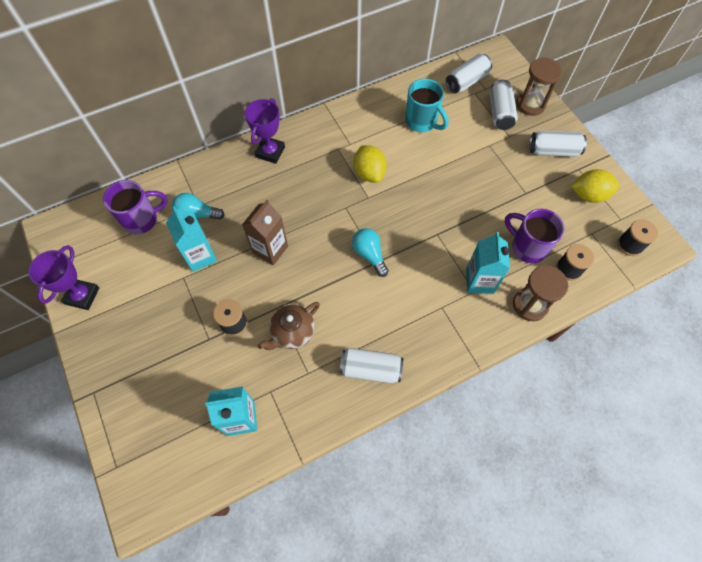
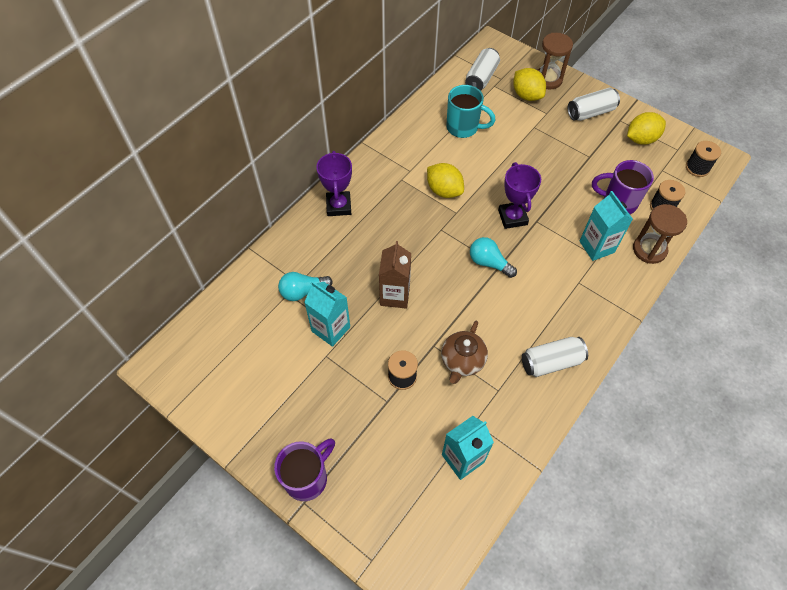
camera: 25 degrees left, 5 degrees down
(82, 296) = (233, 417): purple trophy -> purple trophy (512, 217)
(142, 219) = (249, 318): purple mug -> purple mug (307, 478)
(500, 113) = (526, 95): white can -> yellow lemon

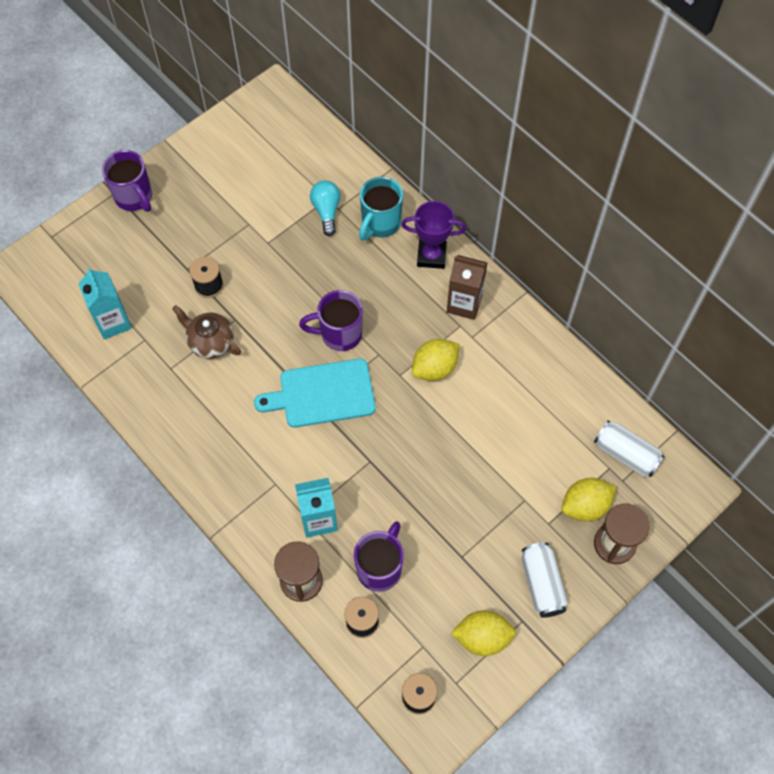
camera: 100 degrees right, 5 degrees up
(331, 329) = (276, 231): turquoise carton -> none
(395, 295) = (302, 293): brown carton -> brown carton (464, 304)
(429, 260) = (339, 334): none -> purple mug
(463, 128) = (534, 411): turquoise mug -> turquoise mug (380, 224)
(488, 263) = (322, 394): turquoise light bulb -> turquoise cutting board
(512, 217) = (380, 435): purple trophy -> none
(551, 362) = (186, 426): white can -> none
(641, 139) = (482, 637): yellow lemon -> yellow lemon turned 75 degrees counterclockwise

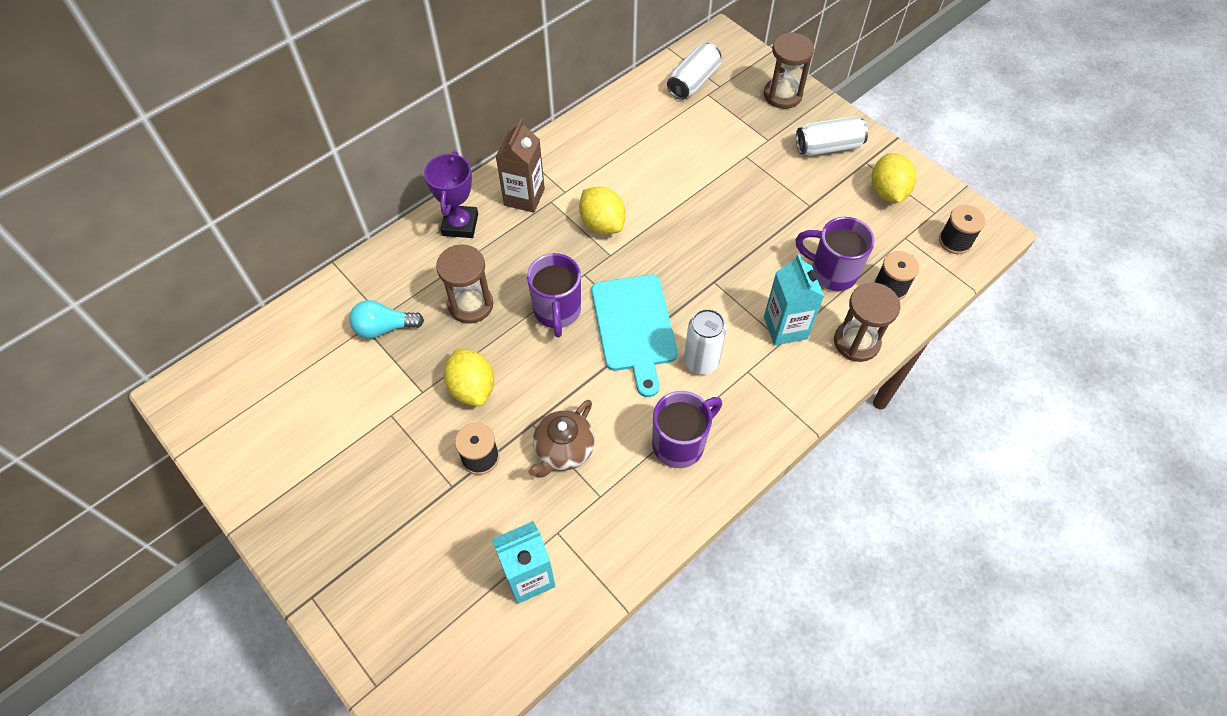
camera: 90 degrees left, 5 degrees down
(134, 197) = (324, 566): purple mug -> purple mug (680, 443)
(286, 446) = (701, 362): none -> white can
(347, 270) = (471, 305): none -> brown hourglass
(380, 224) = (410, 273): turquoise mug -> none
(585, 506) = (747, 113): yellow lemon -> yellow lemon (472, 388)

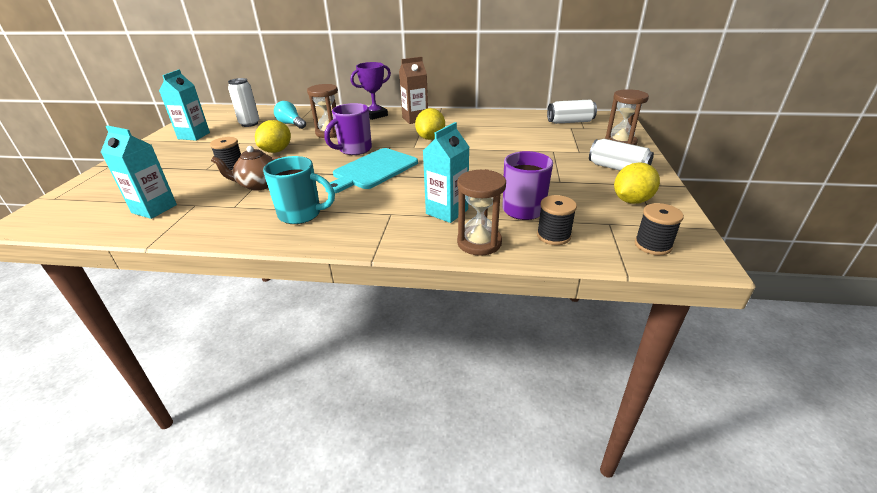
camera: 50 degrees right, 25 degrees down
(296, 458) = (194, 136): none -> turquoise carton
(680, 443) = (302, 214): purple mug -> turquoise mug
(701, 362) = (376, 196): white can -> white can (249, 124)

